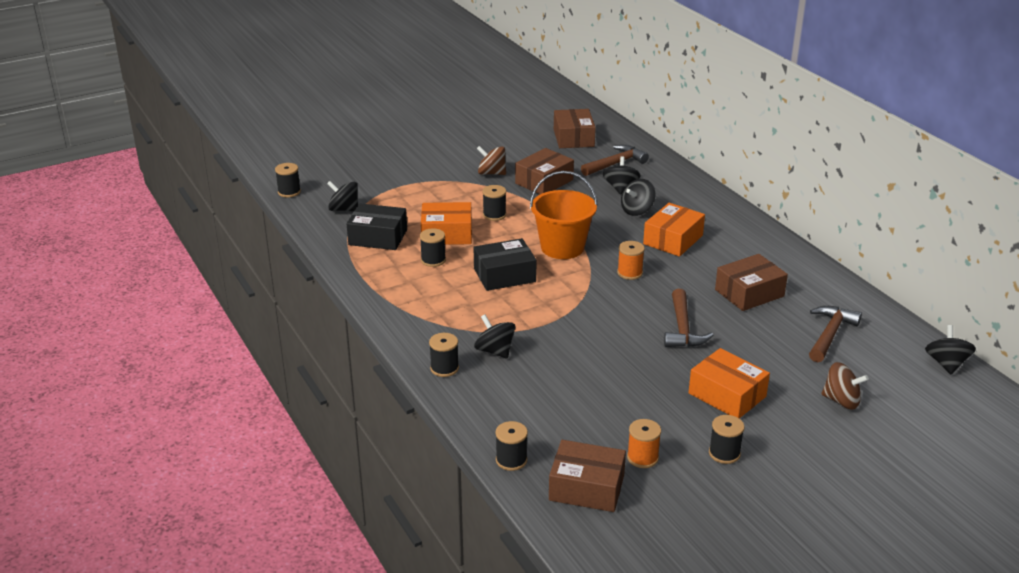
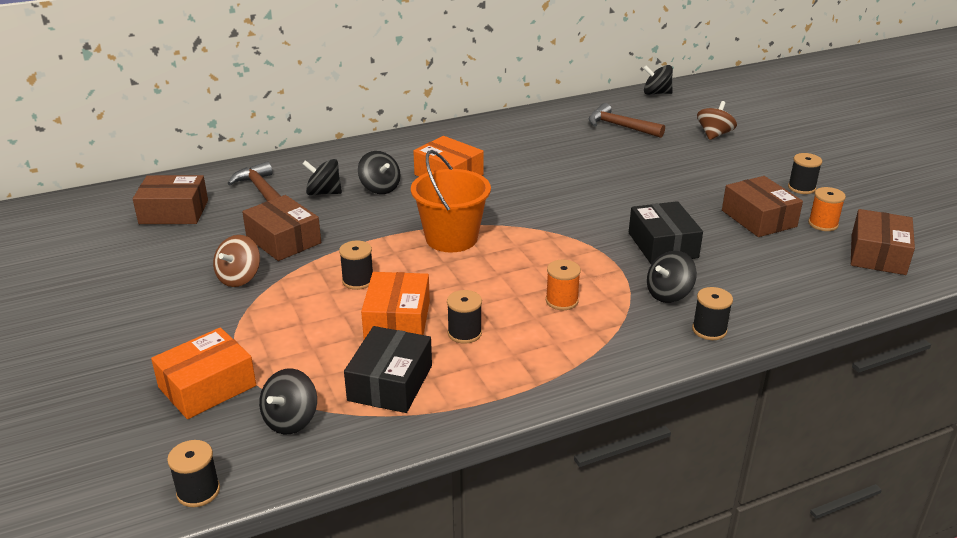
camera: 85 degrees left, 0 degrees up
(504, 275) = (508, 280): black box -> black box (662, 245)
(511, 460) = (856, 292): black spool -> none
(629, 273) = (512, 203): orange spool -> orange spool (561, 301)
(682, 329) = (616, 186): brown hammer -> none
(727, 395) = (718, 177): orange box -> orange box (207, 386)
(749, 293) = (554, 150): brown box -> brown box (759, 218)

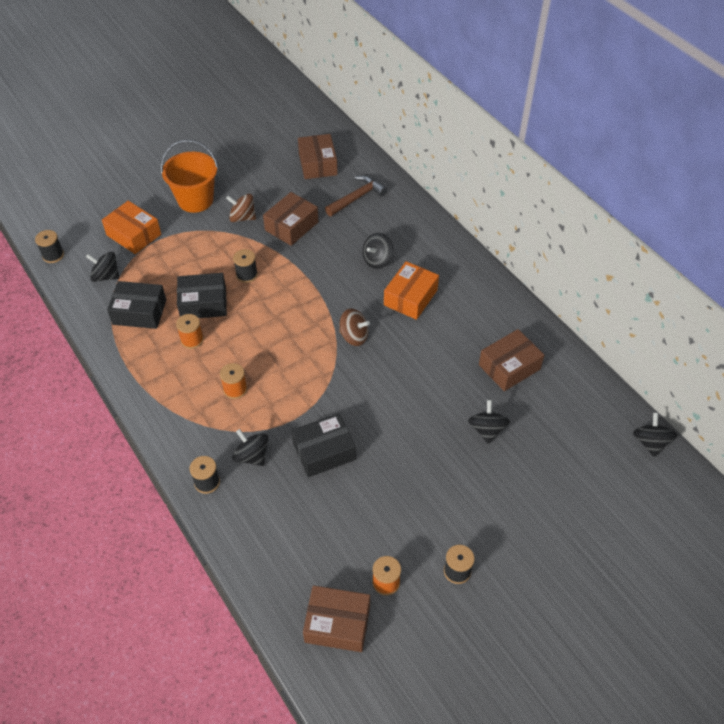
camera: 80 degrees right, 20 degrees up
(323, 193) = (362, 231): black spinning top -> black spinning top (487, 430)
(397, 320) = (203, 303): orange box -> black box
(451, 238) = (310, 315): orange bucket -> orange bucket (195, 200)
(464, 333) = (192, 340): black spool -> orange spool
(620, 126) = (550, 412): brown hammer -> none
(714, 135) = (559, 496): brown spinning top -> brown spinning top (354, 336)
(759, 218) = (385, 527): brown box -> brown box (509, 367)

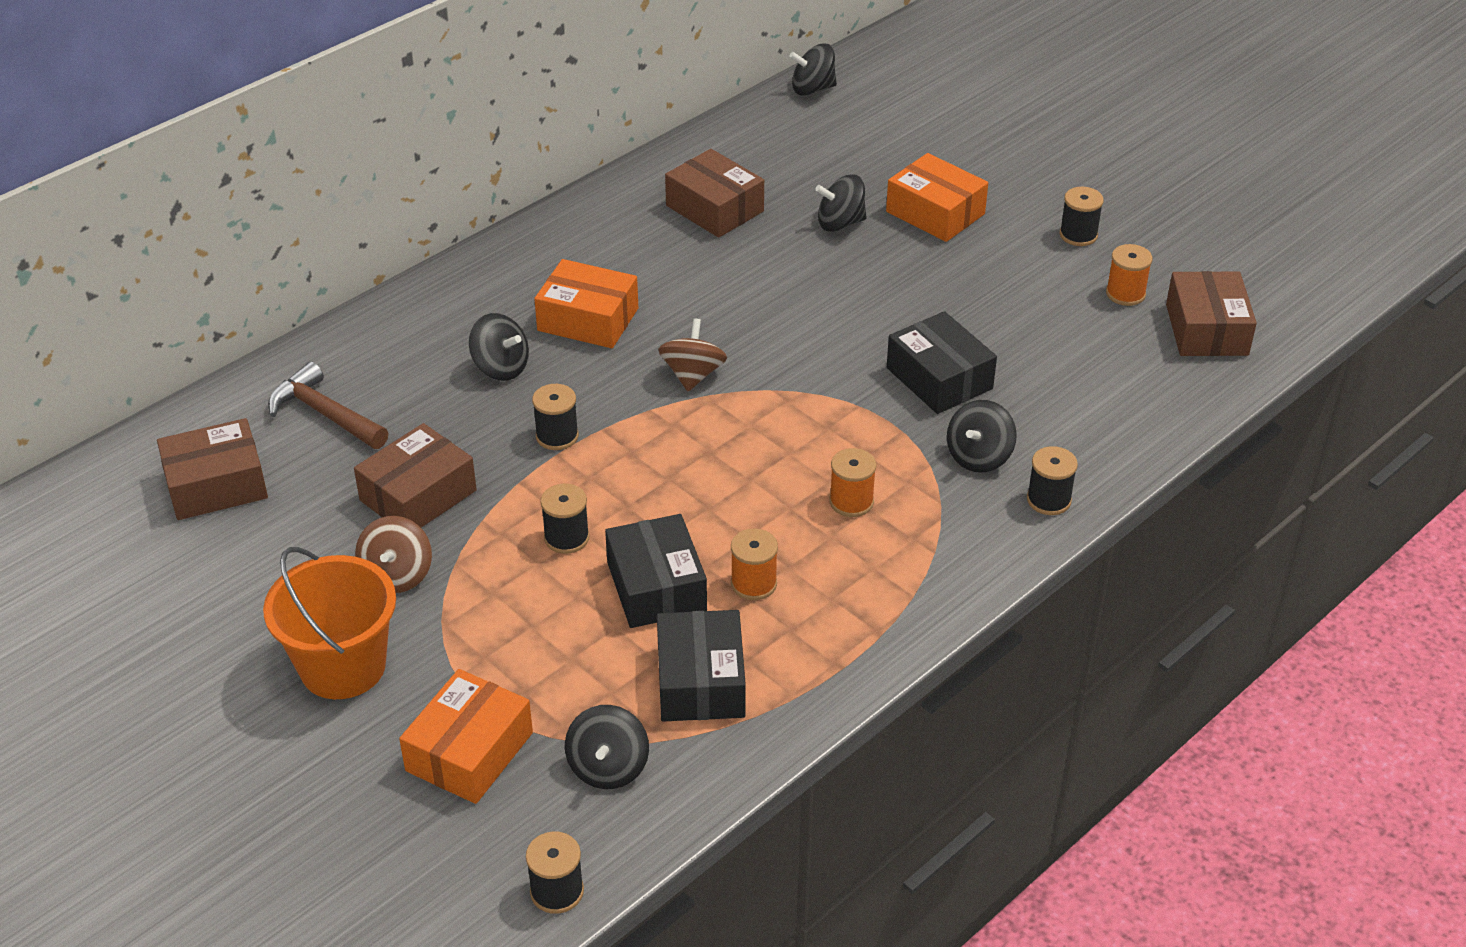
camera: 100 degrees left, 10 degrees down
(291, 226) = (418, 495): brown box -> brown box turned 75 degrees counterclockwise
(319, 277) = (557, 436): none -> black spool
(493, 486) = (935, 213): none -> orange box

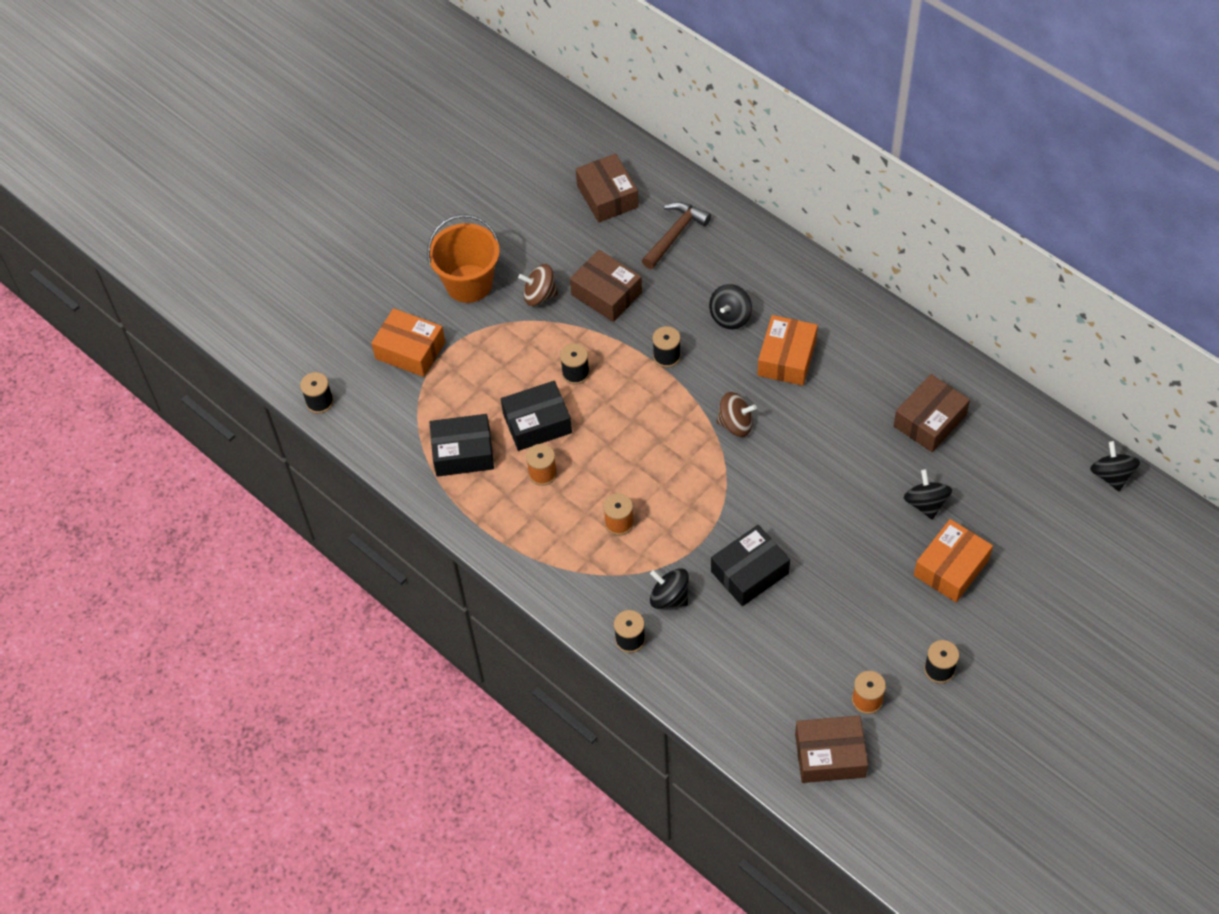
camera: 90 degrees right, 15 degrees up
(608, 767) = (400, 415): black spinning top -> none

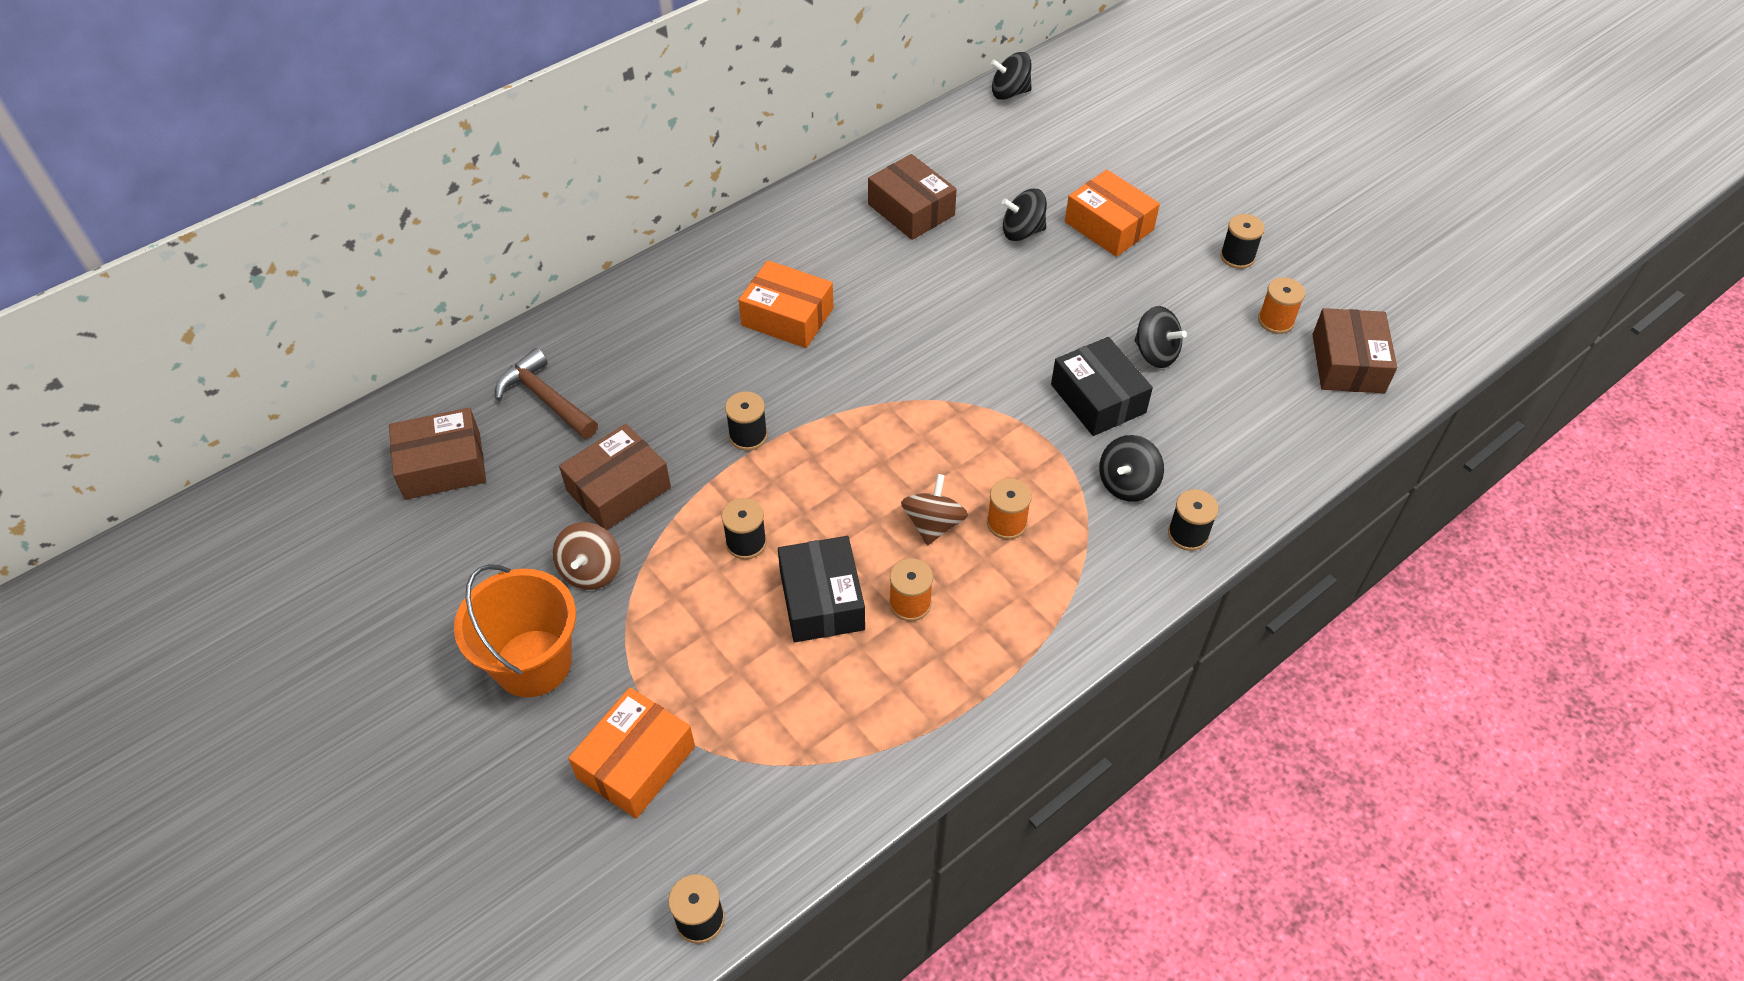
camera: 85 degrees left, 5 degrees down
(463, 453) = (852, 704): black box -> none
(730, 317) = (705, 361): black spinning top -> black spinning top (1155, 353)
(735, 424) = (875, 380): brown spinning top -> brown spinning top (933, 524)

